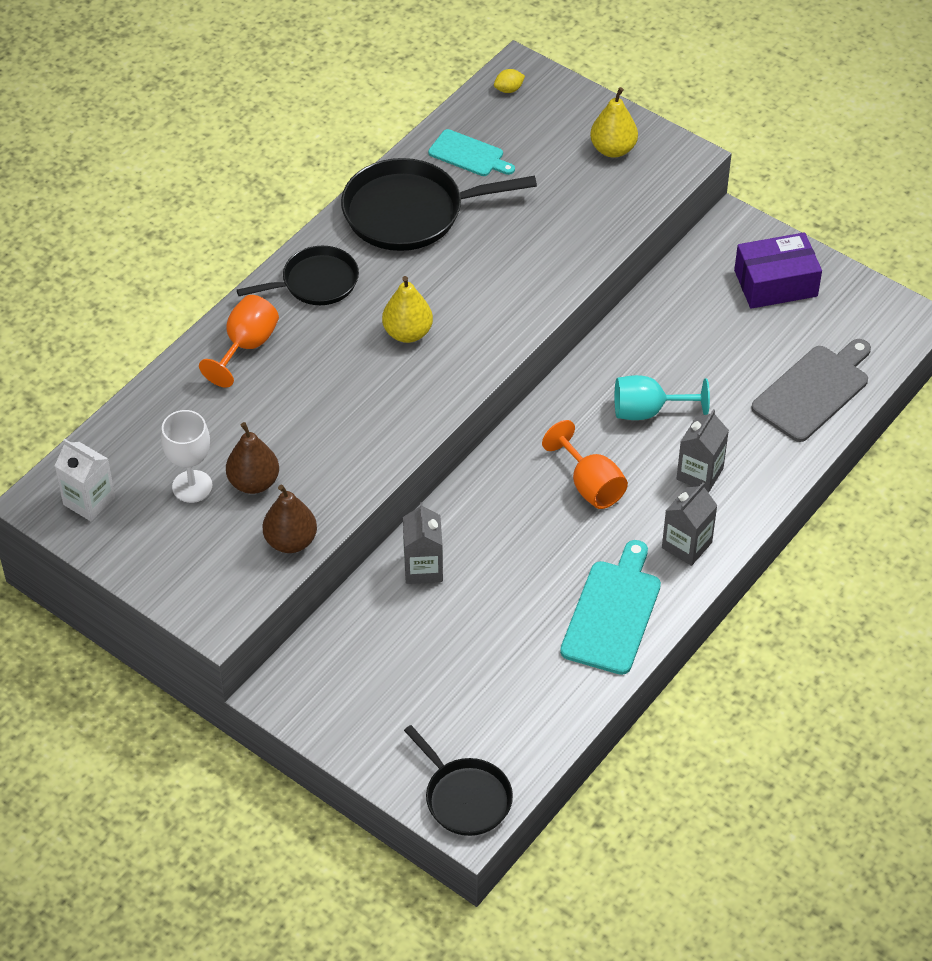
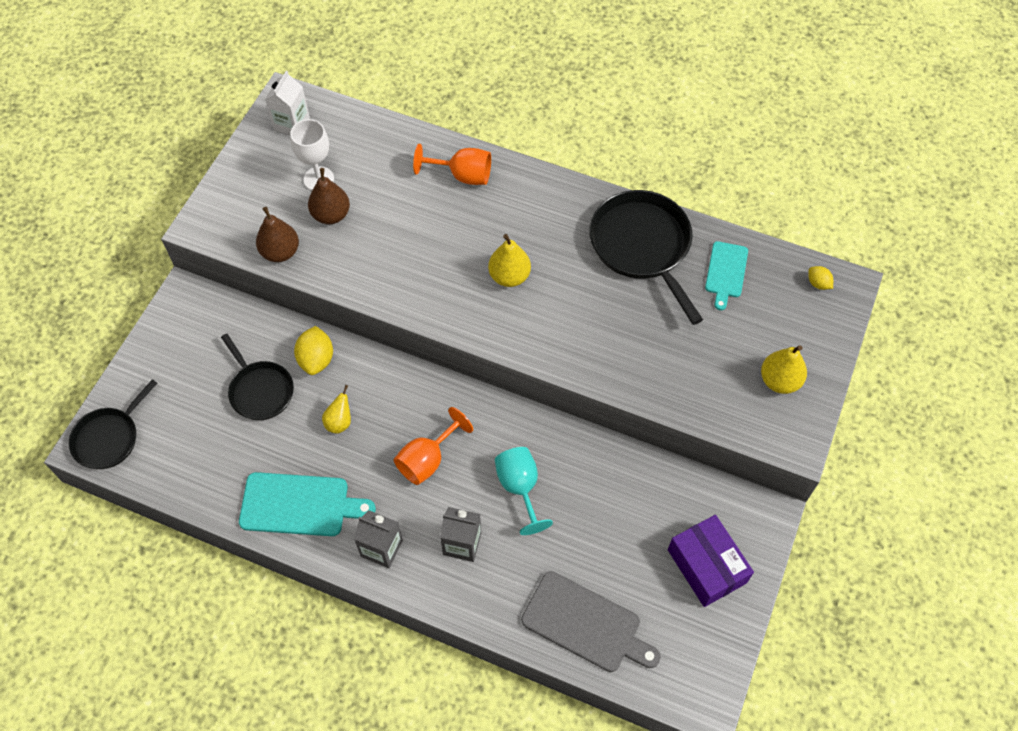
camera: 75 degrees right, 10 degrees up
(316, 282) = (543, 202): black pan -> black pan (260, 391)
(423, 568) = (316, 359): grey carton -> yellow lemon
(516, 558) = (339, 422): none -> yellow pear

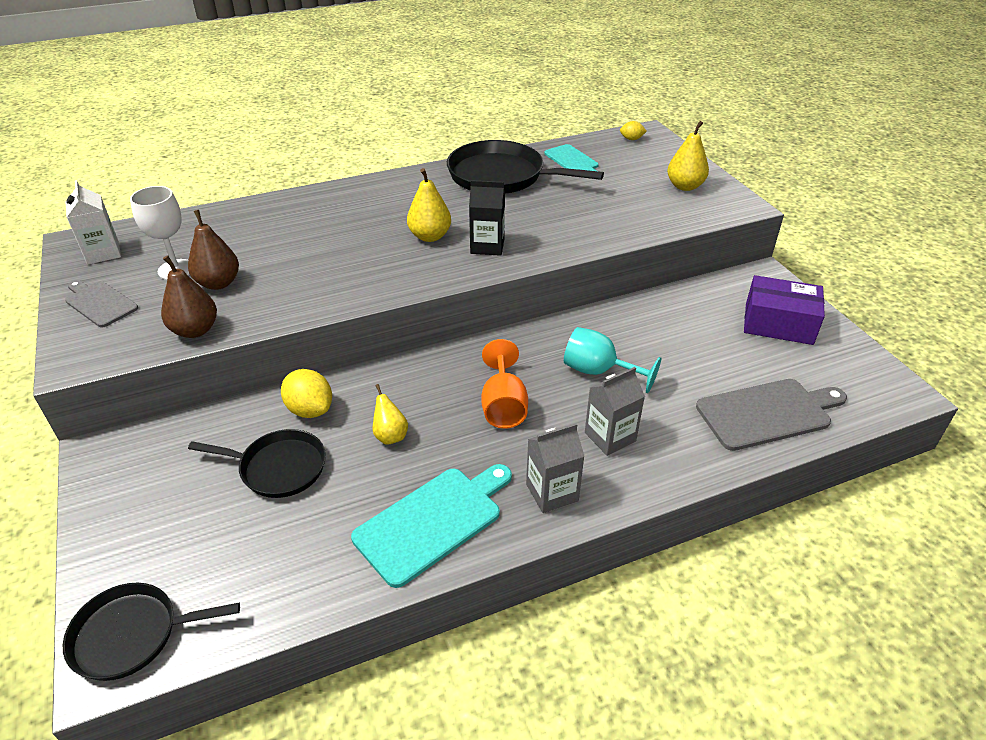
camera: 45 degrees left, 20 degrees down
(109, 438) = (131, 635): black pan -> black pan turned 90 degrees clockwise
(251, 179) = (99, 303): none -> grey cutting board
(462, 175) = (312, 208): orange goblet -> none
(537, 321) = (487, 246): none -> black carton

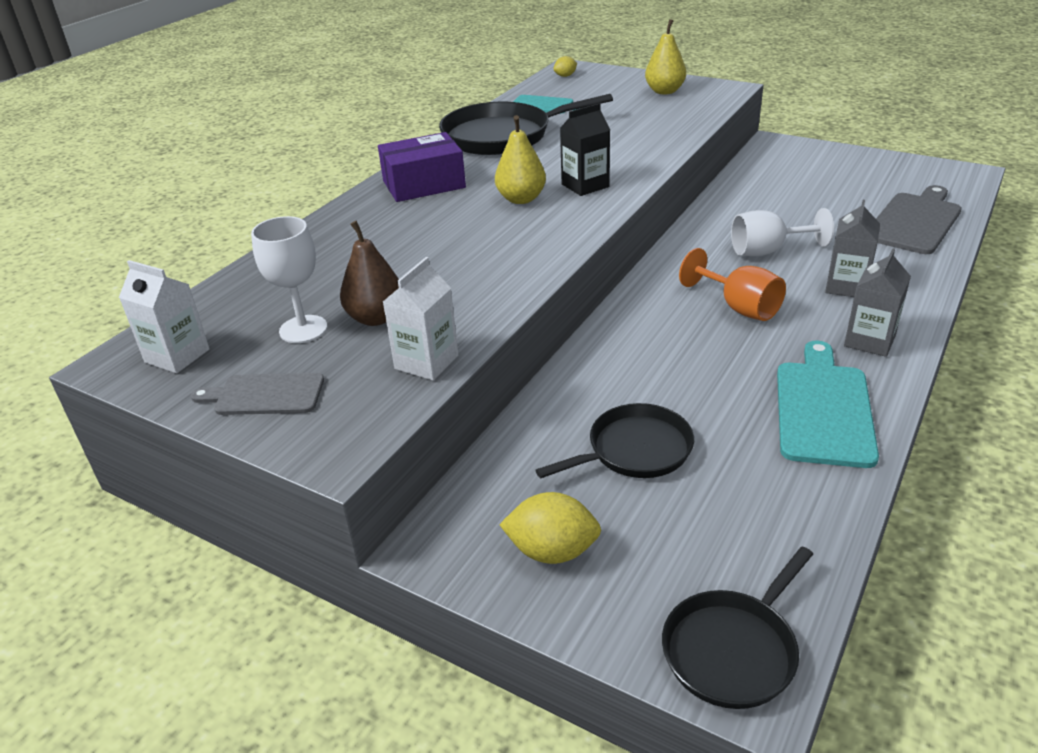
camera: 35 degrees left, 5 degrees down
(195, 330) = (426, 362): brown pear -> white carton
(310, 409) = (585, 395): yellow lemon -> yellow lemon (552, 551)
(390, 435) = (688, 374): yellow pear -> none
(598, 371) = (767, 251): turquoise goblet -> white goblet
(778, 323) = (832, 167): purple box -> purple box (424, 184)

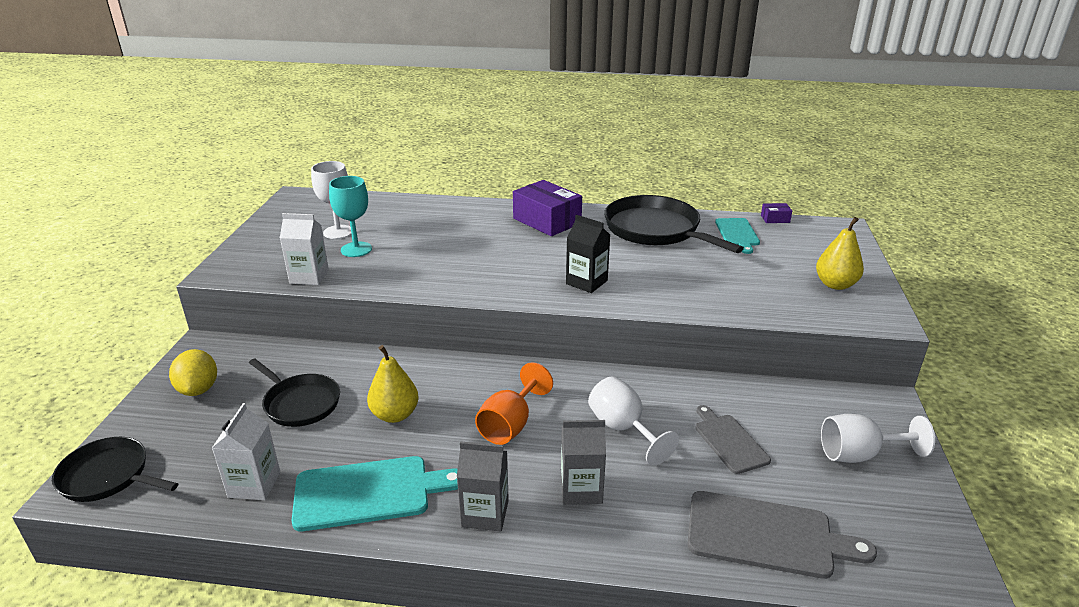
camera: 65 degrees right, 5 degrees down
(177, 356) = (304, 208): white carton -> white carton (254, 484)
(264, 395) = (270, 240): grey cutting board -> grey cutting board (729, 441)
(376, 318) = (356, 249): brown pear -> turquoise goblet
(521, 199) = (545, 261): yellow pear -> yellow pear (395, 415)
(529, 86) = (775, 219): none -> purple box
(565, 76) = (818, 229): yellow lemon -> none
(832, 168) = (859, 454): none -> white goblet

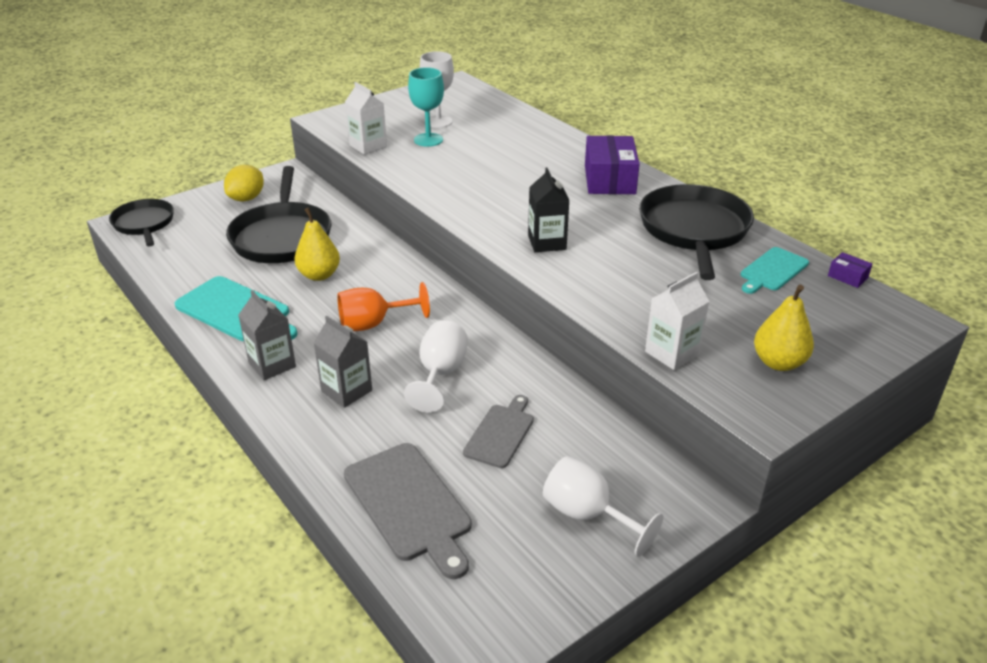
camera: 45 degrees right, 5 degrees up
(254, 484) = (193, 270): white carton -> white carton (672, 353)
(300, 403) = (282, 237): black pan -> black pan, size x1.61

